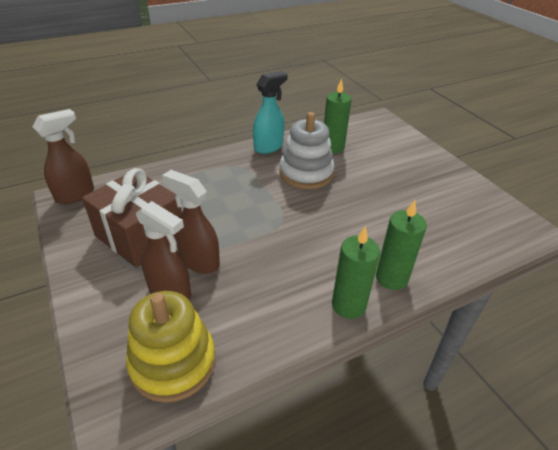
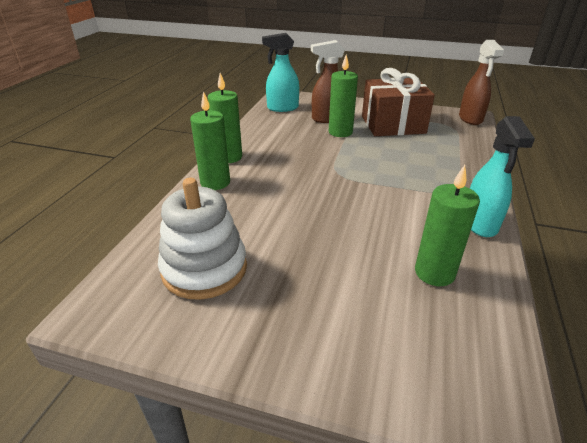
camera: 135 degrees right, 5 degrees down
(173, 362) = (282, 108): yellow stacking toy -> turquoise spray bottle
(199, 261) = (340, 132): brown spray bottle -> green candle
(306, 173) = (394, 219): white stacking toy -> white stacking toy (204, 269)

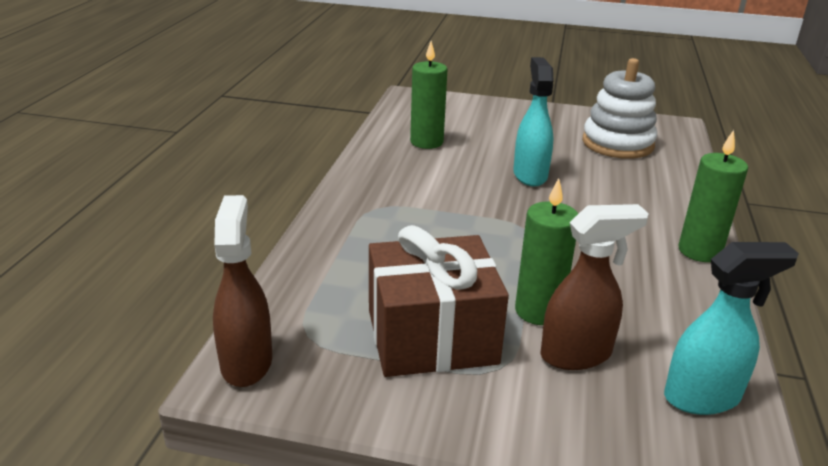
camera: 175 degrees right, 5 degrees down
(215, 182) = (680, 213): green candle -> none
(480, 224) = (365, 174): turquoise spray bottle -> turquoise spray bottle (530, 175)

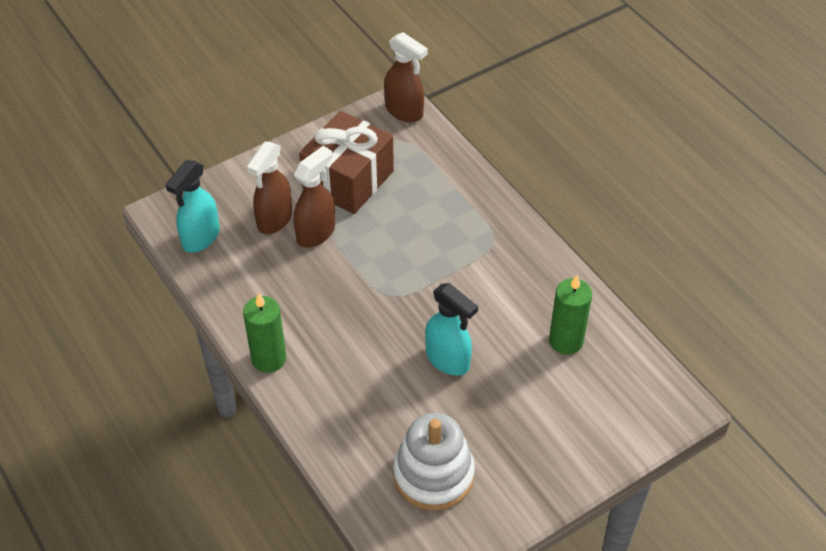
camera: 135 degrees right, 20 degrees up
(538, 311) = (316, 233): green candle -> brown spray bottle

